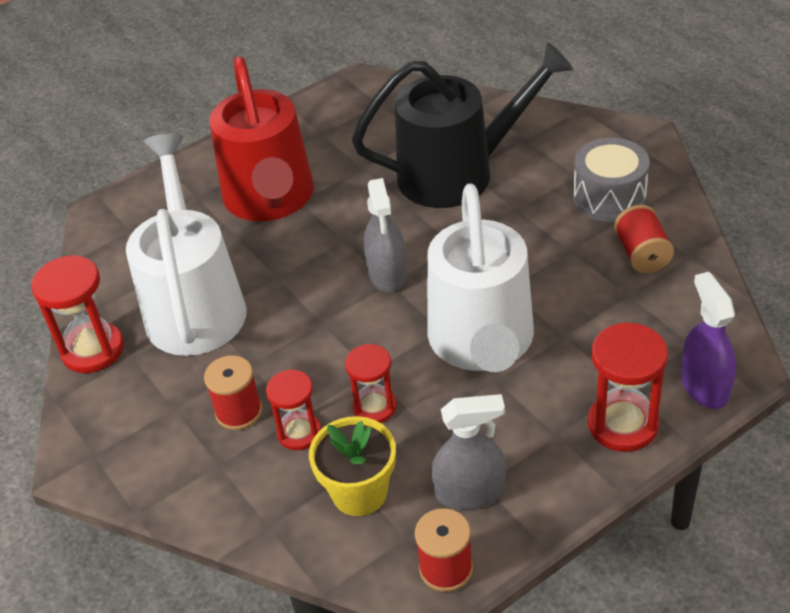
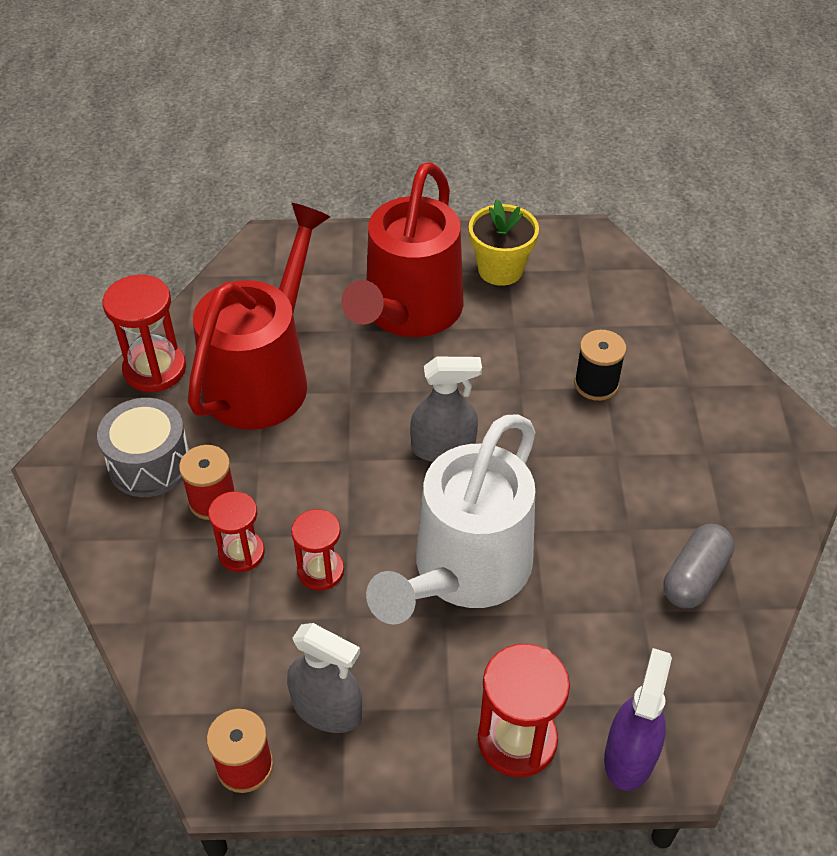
camera: 30 degrees right, 5 degrees up
(194, 304) = (264, 376): white watering can -> red watering can
(359, 492) = (240, 643): yellow flower pot -> yellow flower pot (500, 269)
(387, 274) = (443, 447): grey spray bottle -> grey spray bottle turned 120 degrees counterclockwise
(459, 173) = (596, 384): black watering can -> black spool
(609, 197) = (717, 496): grey drum -> grey drum (150, 463)
(642, 254) = (695, 577): red spool -> grey capsule

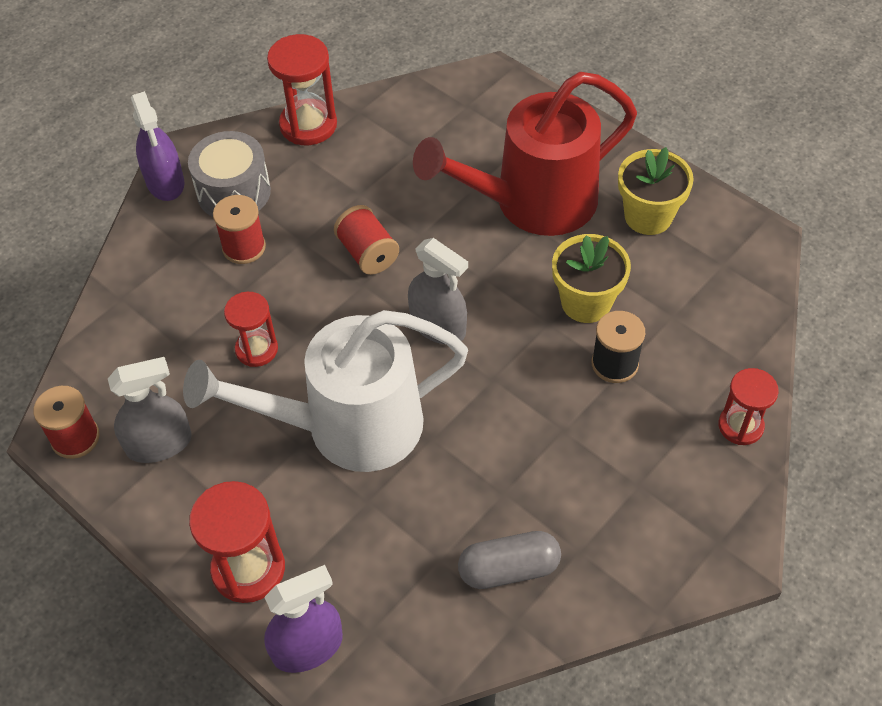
camera: 45 degrees right, 5 degrees up
(73, 498) = (165, 182): none -> purple spray bottle
(241, 553) = (222, 297): red hourglass -> red hourglass (740, 426)
(264, 376) = (374, 180): red watering can -> none
(325, 433) = (367, 253): none -> red spool
(327, 708) = (159, 444): grey spray bottle -> grey spray bottle turned 90 degrees counterclockwise
(528, 356) = (586, 302): none -> yellow flower pot

